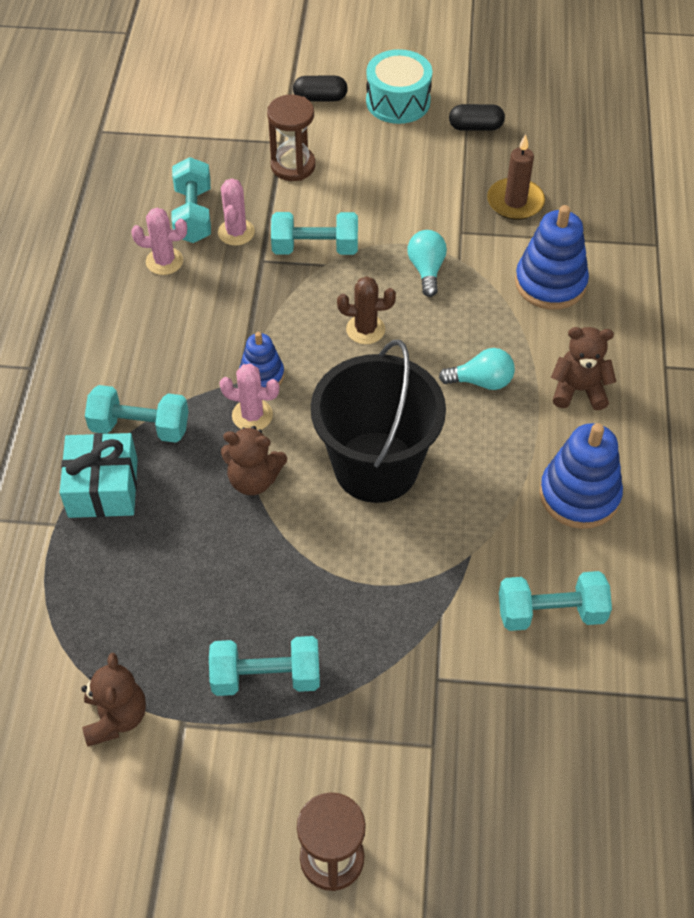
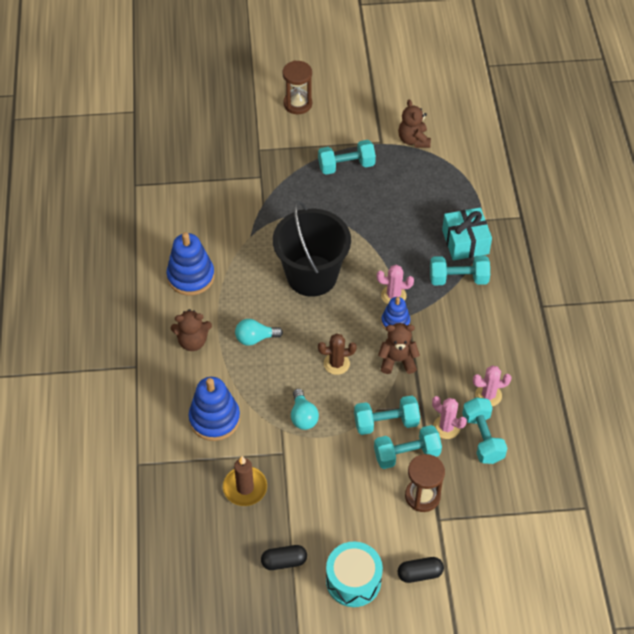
camera: 170 degrees right, 0 degrees up
(236, 232) = (446, 427): pink cactus -> pink cactus turned 45 degrees counterclockwise
(254, 479) = (381, 258): brown teddy bear -> brown teddy bear (397, 360)
(551, 613) = (204, 213): turquoise dumbbell -> turquoise dumbbell (406, 454)

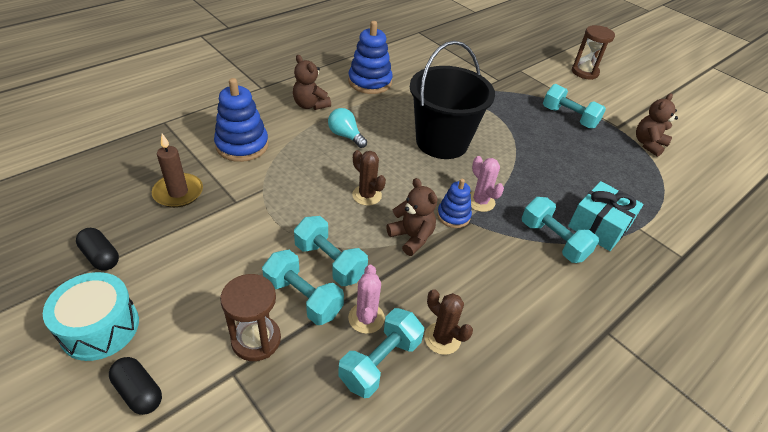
camera: 50 degrees right, 10 degrees down
(303, 416) = (288, 198): turquoise light bulb -> none
(488, 395) = (442, 338): pink cactus -> brown cactus

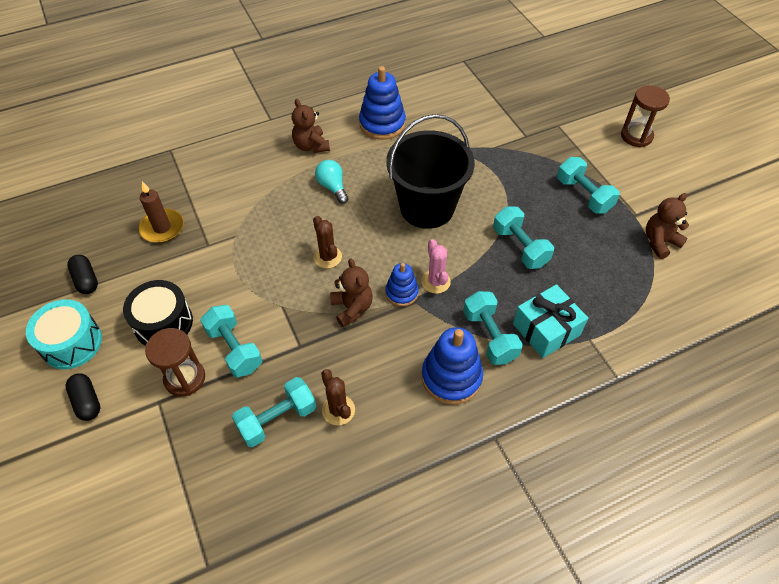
camera: 20 degrees right, 10 degrees up
(210, 286) = (163, 323): none -> black drum
(242, 145) = (232, 185): blue stacking toy -> blue stacking toy (451, 377)
(330, 262) = (269, 319): turquoise dumbbell -> turquoise dumbbell (520, 247)
(366, 318) = (280, 378): pink cactus -> none

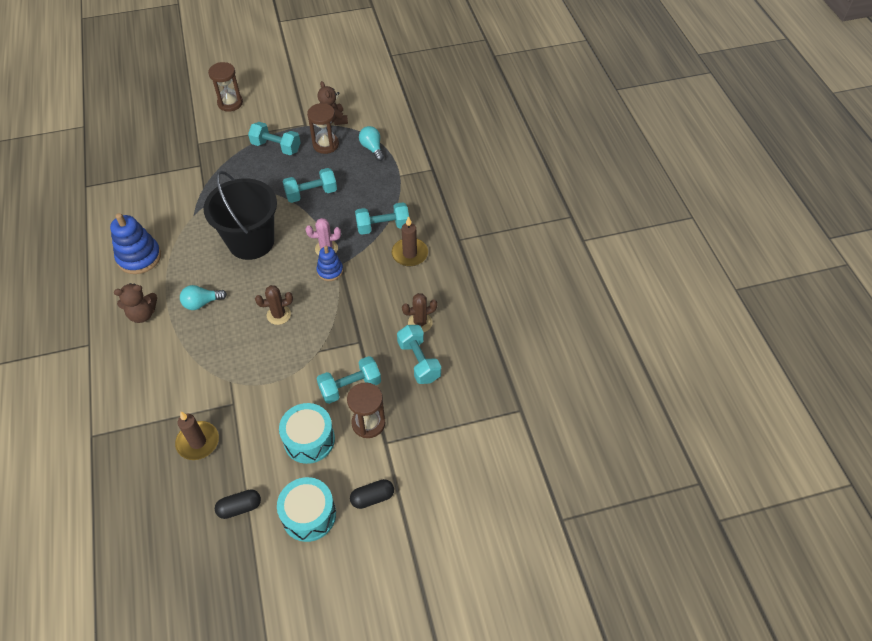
camera: 80 degrees left, 0 degrees up
(163, 323) = (309, 440): black drum -> turquoise drum
(352, 308) = (334, 304): brown teddy bear -> none
(451, 377) = (410, 254): blue stacking toy -> brown candle
(546, 329) = (386, 195): turquoise gift -> none
(583, 195) = (276, 147): turquoise dumbbell -> turquoise dumbbell turned 45 degrees clockwise
(610, 243) = (326, 144): none -> brown hourglass
(627, 296) = (372, 148): none -> turquoise light bulb

